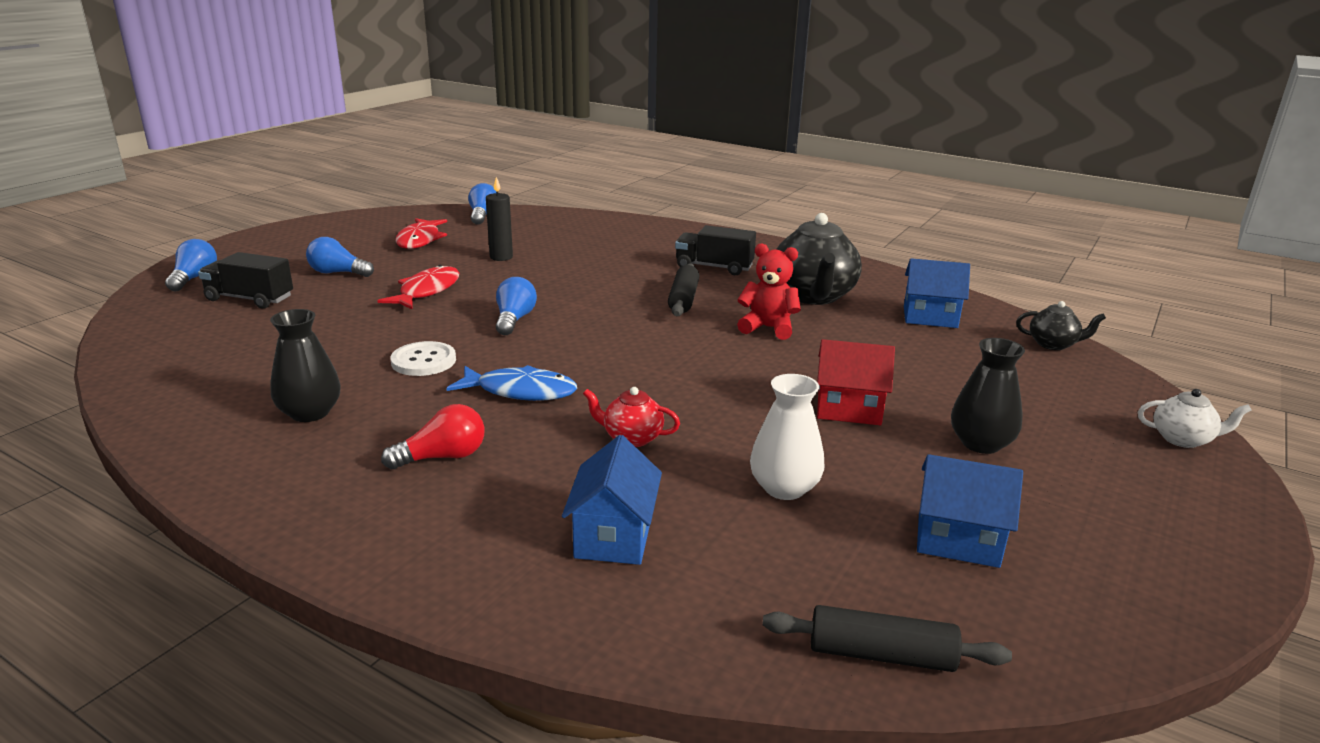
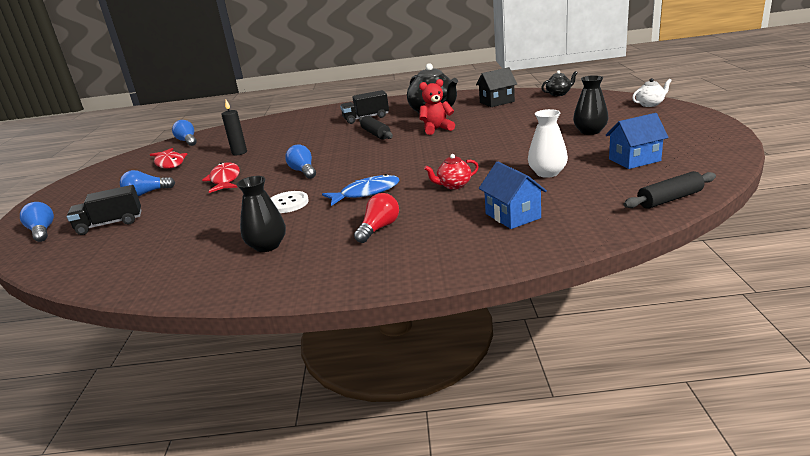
camera: 30 degrees left, 0 degrees up
(849, 409) = (523, 141): red house -> none
(930, 317) = (497, 102): blue house -> black house

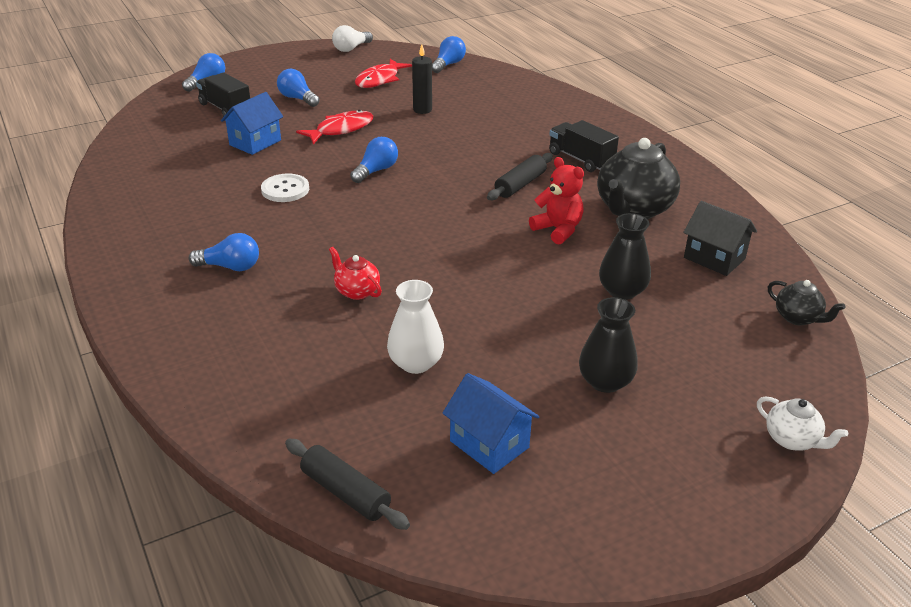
camera: 60 degrees right, 10 degrees up
(98, 170) = (351, 48): none -> white light bulb
(267, 246) = (186, 210): black vase -> black vase (622, 291)
(366, 193) = (322, 232): blue fish -> none
(379, 228) = (230, 267): red light bulb -> blue light bulb
(512, 216) = (273, 356): blue house -> blue house (255, 142)

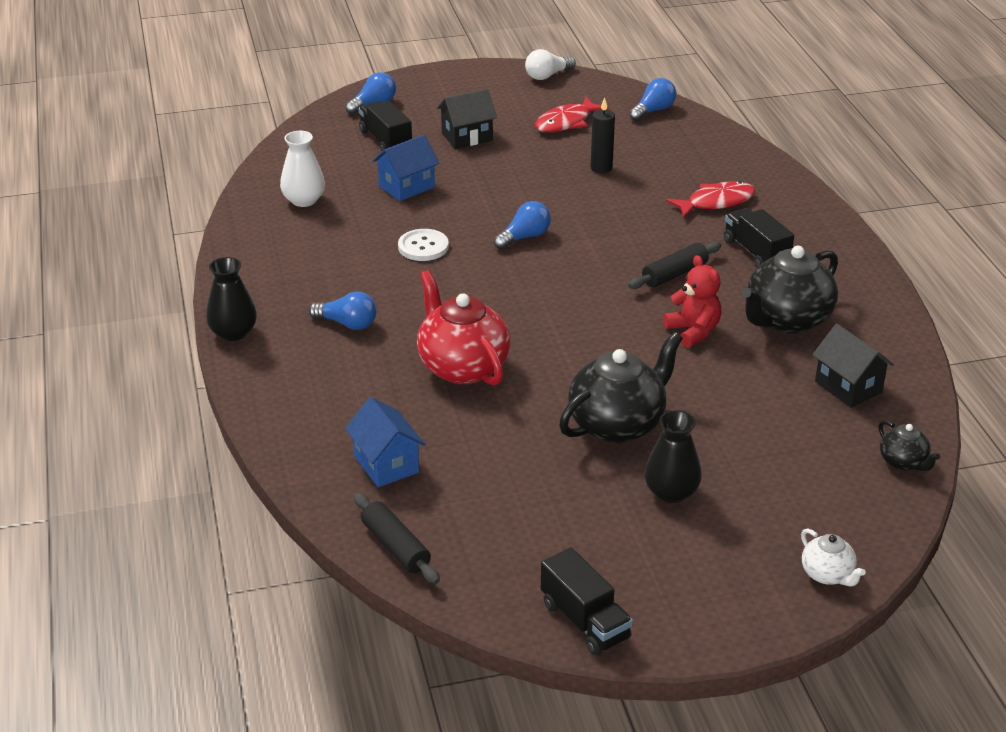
camera: 15 degrees right, 0 degrees up
(297, 98) = (467, 137): blue light bulb -> black house
(341, 129) = (503, 182): red fish -> red fish (716, 202)
(357, 291) = (462, 367): red teapot -> red teapot, size x2.01
(416, 363) = (496, 445): white vase -> white vase (304, 200)
(489, 444) = (537, 529): blue house -> blue house (386, 464)
(526, 323) = (618, 424): none -> black teapot
(579, 540) = (585, 621): none -> black truck
(622, 291) = (731, 407): black vase -> black vase (233, 332)

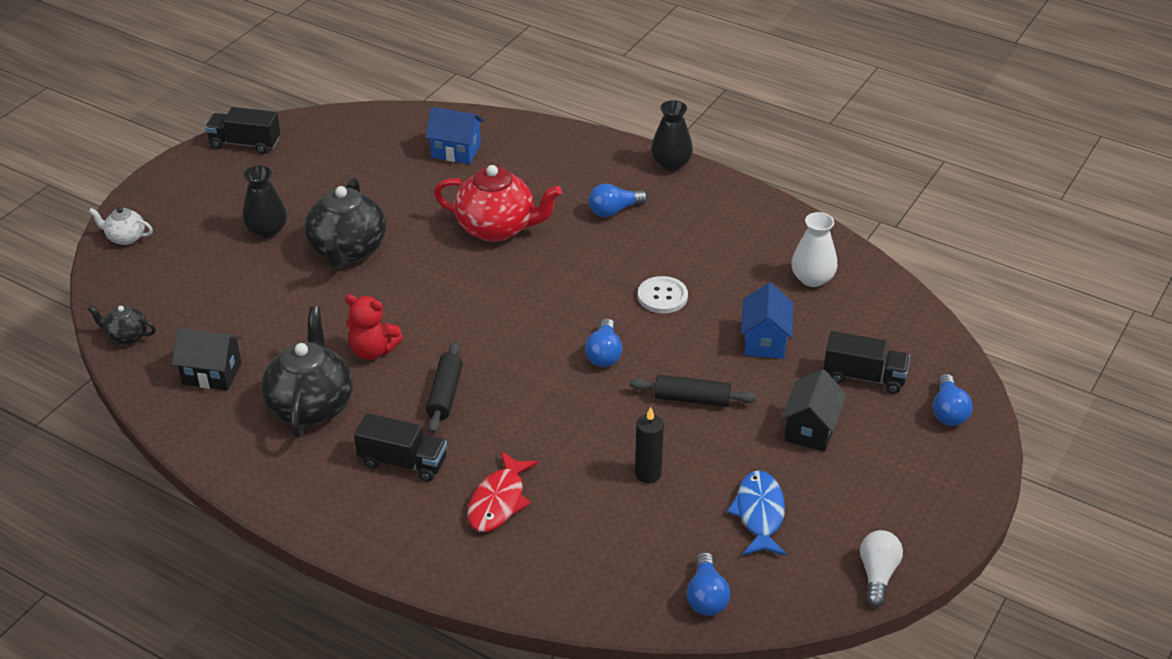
camera: 135 degrees right, 5 degrees up
(396, 547) = (390, 120): black rolling pin -> black rolling pin (692, 399)
(566, 122) = (759, 514): red fish -> blue fish

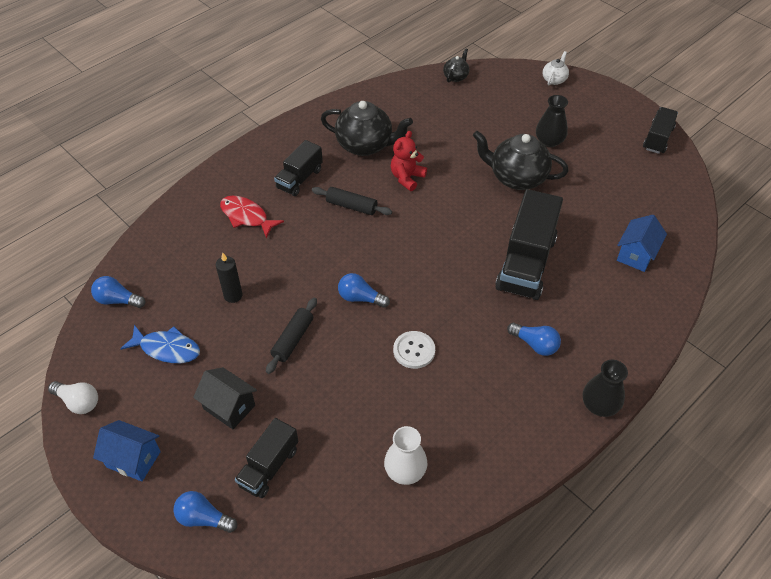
camera: 105 degrees right, 10 degrees up
(212, 374) = (410, 107): black house -> none
(497, 228) = (526, 263): red teapot -> black truck
(614, 210) = (535, 344): blue light bulb -> blue light bulb turned 135 degrees clockwise
(765, 341) = (337, 407): blue house -> blue house (133, 459)

